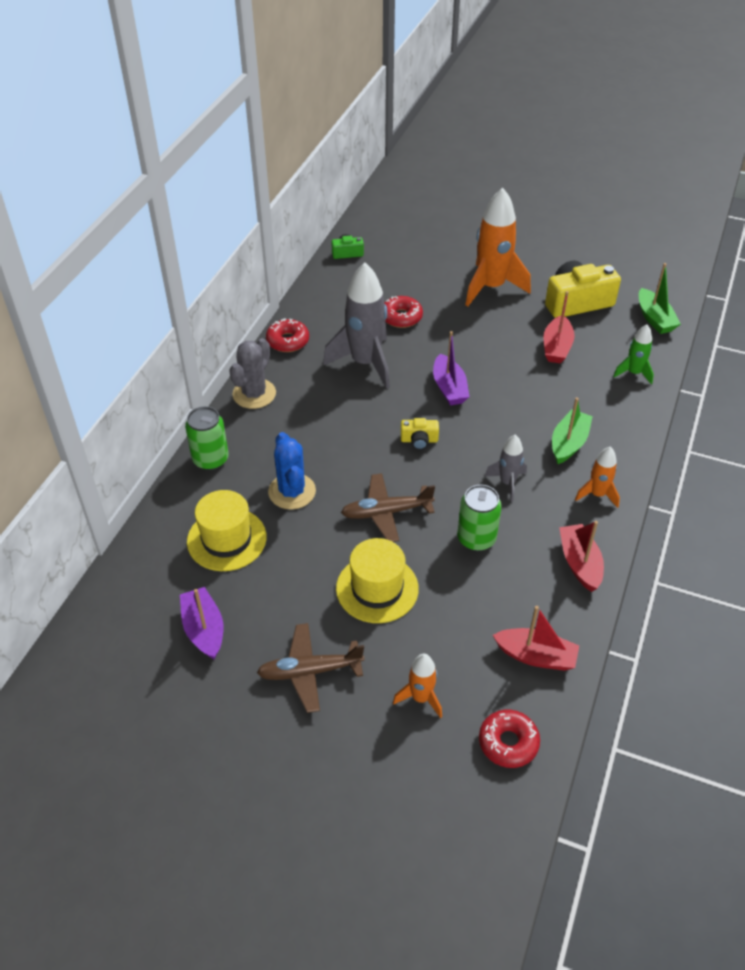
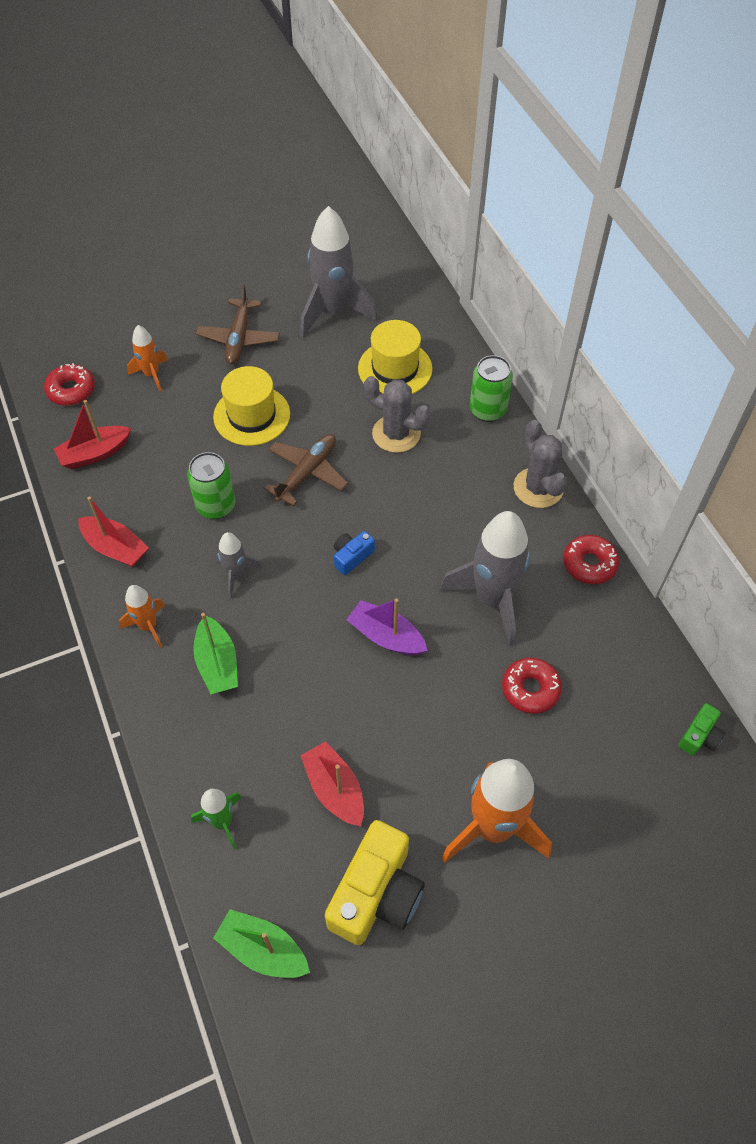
camera: 135 degrees right, 10 degrees up
(204, 629) = (333, 312): purple boat -> grey rocket
(292, 491) = (396, 434): blue cactus -> grey cactus
(309, 671) = (239, 338): brown plane -> brown plane turned 150 degrees clockwise
(419, 440) = (352, 556): yellow camera -> blue camera

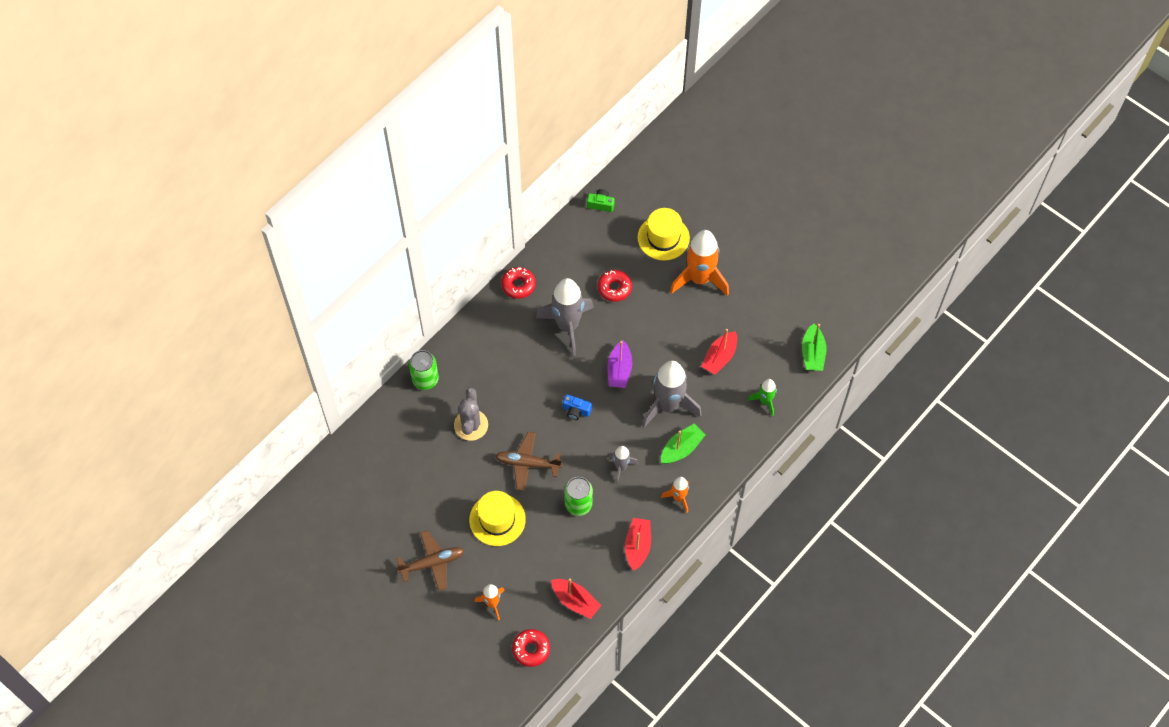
camera: 115 degrees left, 5 degrees up
(333, 312) = (379, 511): grey rocket -> grey rocket (668, 406)
(376, 893) = (760, 317): yellow camera -> none
(395, 369) = (414, 449): yellow hat -> yellow hat (663, 238)
(538, 488) = (475, 329): grey cactus -> none

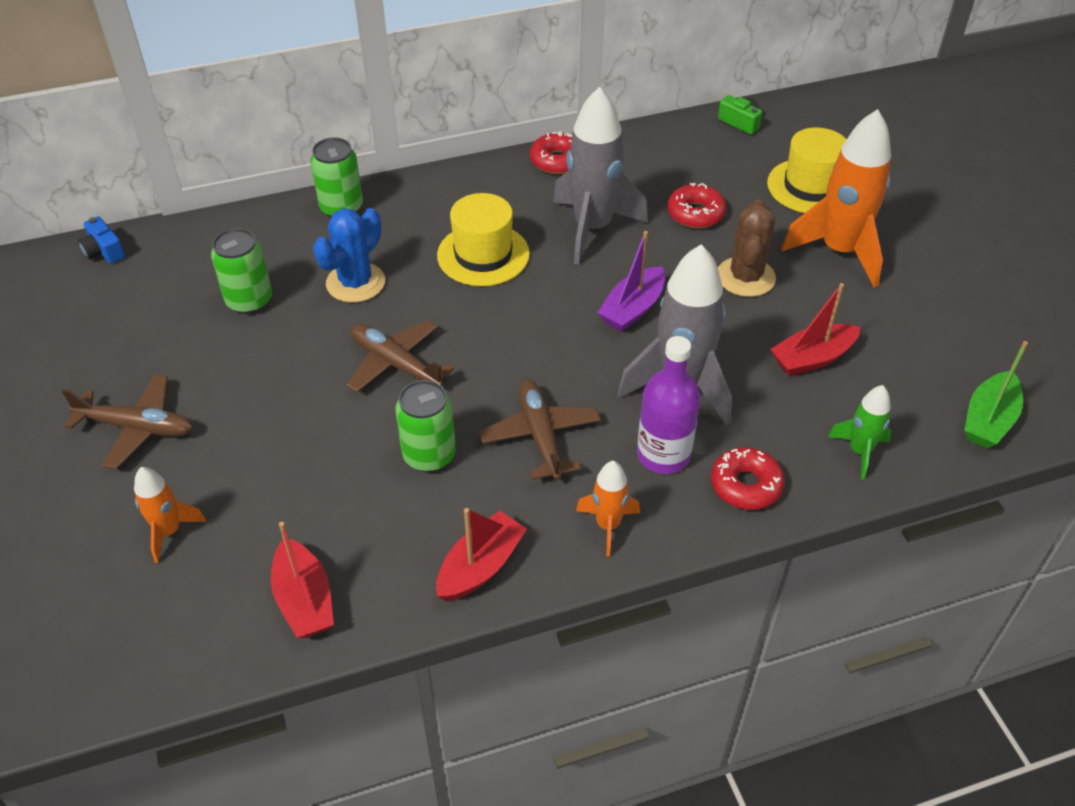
camera: 30 degrees right, 15 degrees down
(425, 464) = (249, 301): none -> green can
(471, 425) = (355, 283): grey cactus -> blue cactus
(497, 519) = (286, 416): yellow hat -> yellow hat (483, 255)
(531, 649) = (164, 640): red donut -> red donut (745, 485)
(576, 410) = (526, 330): blue camera -> blue camera (104, 251)
(621, 467) = (540, 435): grey rocket -> brown plane
(663, 320) = (745, 277): none -> brown cactus
(681, 448) = (663, 455): green boat -> purple bottle

